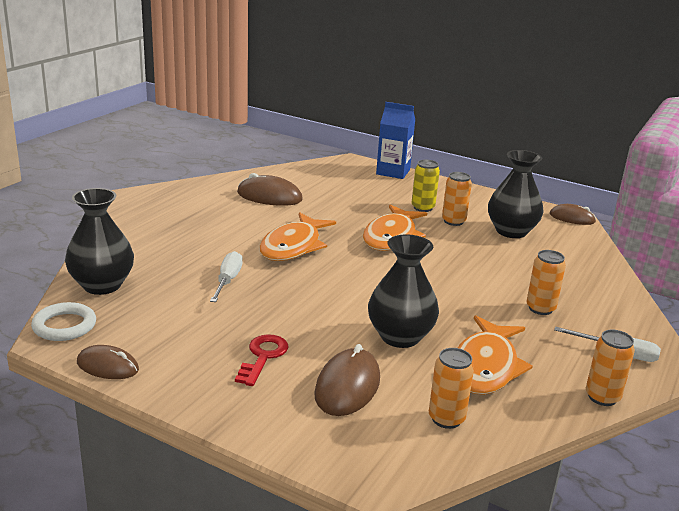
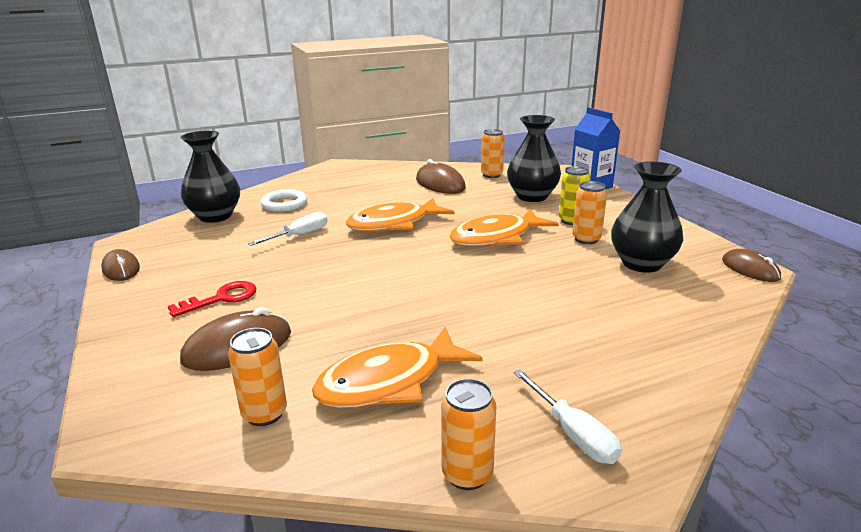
camera: 40 degrees right, 0 degrees up
(64, 326) = (148, 235): white ring -> white ring (284, 204)
(400, 337) = (355, 322): black vase -> black vase (532, 196)
(540, 308) = (550, 348): orange can -> orange can (491, 175)

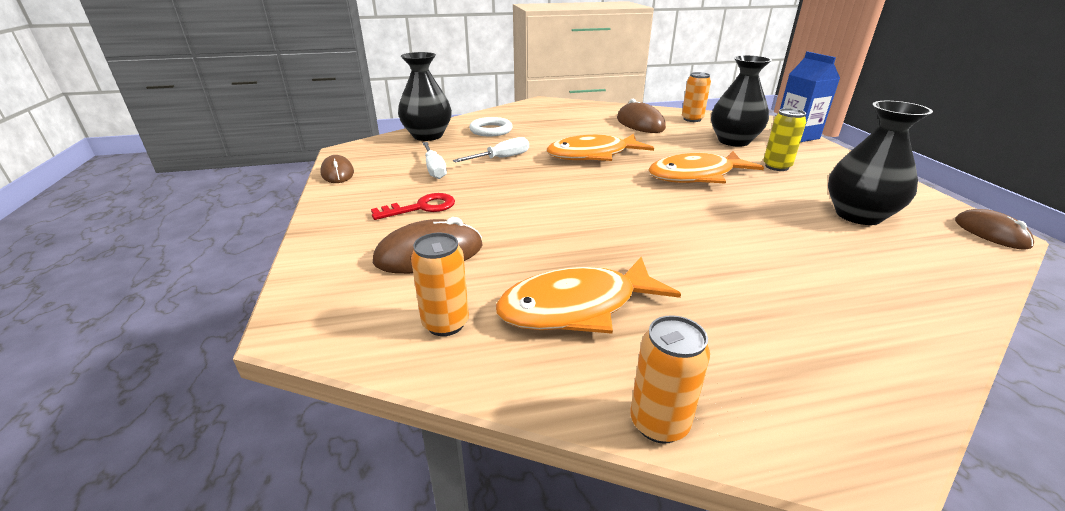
camera: 10 degrees right, 5 degrees up
(572, 433) = (786, 393): white screwdriver -> white screwdriver (434, 169)
(586, 239) = (793, 185): orange can -> none

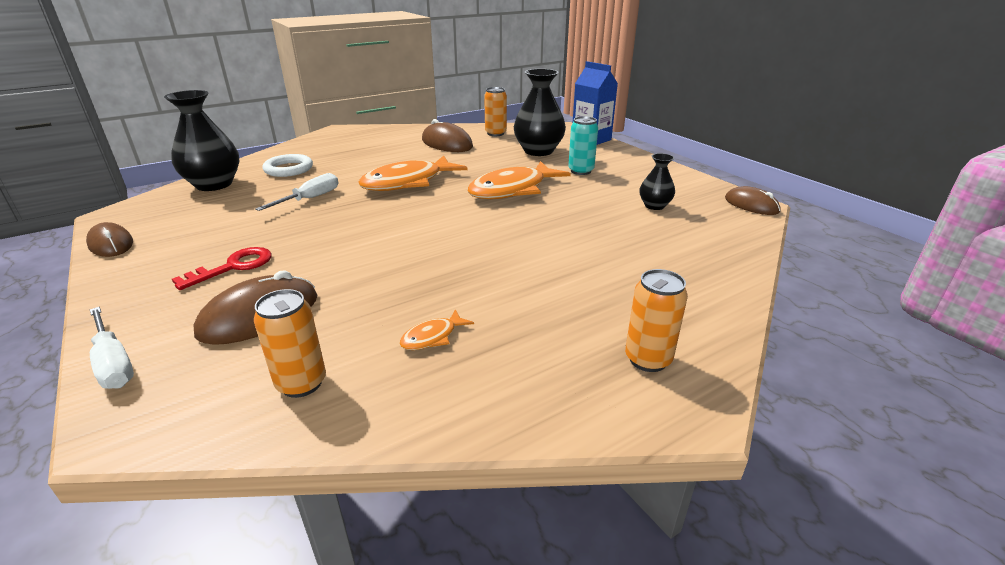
camera: 20 degrees left, 0 degrees up
(434, 169) = (235, 221): white screwdriver -> white screwdriver (114, 363)
(576, 307) = (432, 337): orange fish -> orange fish, size x0.43
(659, 423) = (533, 423): orange can -> orange can (648, 359)
(776, 167) = (580, 171): yellow can -> turquoise can
(858, 215) = (654, 206): black vase -> black vase, size x0.53

